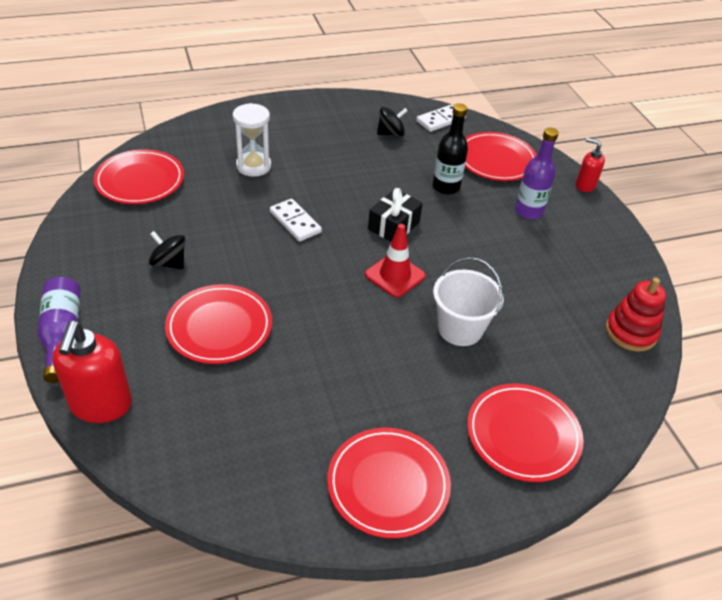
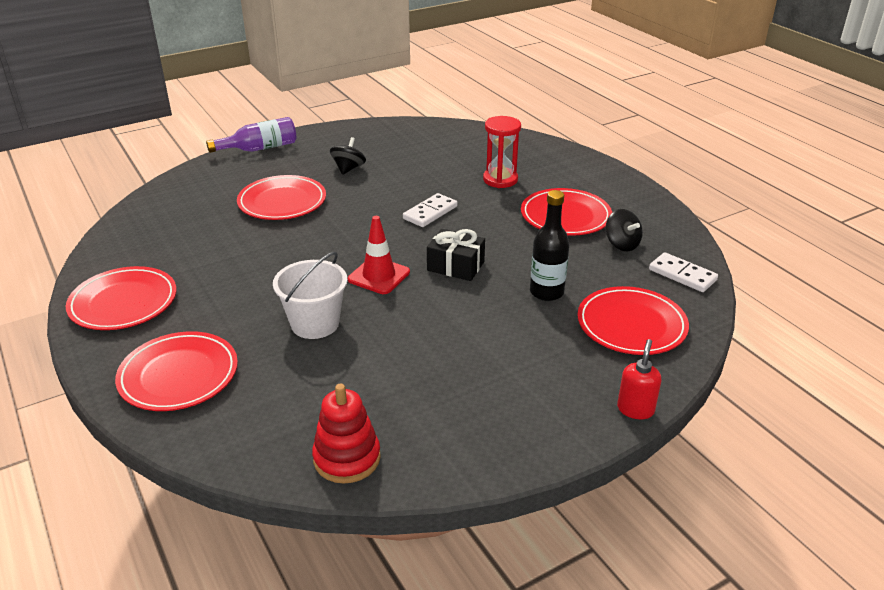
camera: 80 degrees right, 10 degrees down
(101, 405) = (196, 175): red soap dispenser -> none
(140, 181) = (444, 138): red plate -> red plate (565, 216)
(253, 166) = (500, 180): white hourglass -> red hourglass
(528, 211) = (541, 359): purple bottle -> none

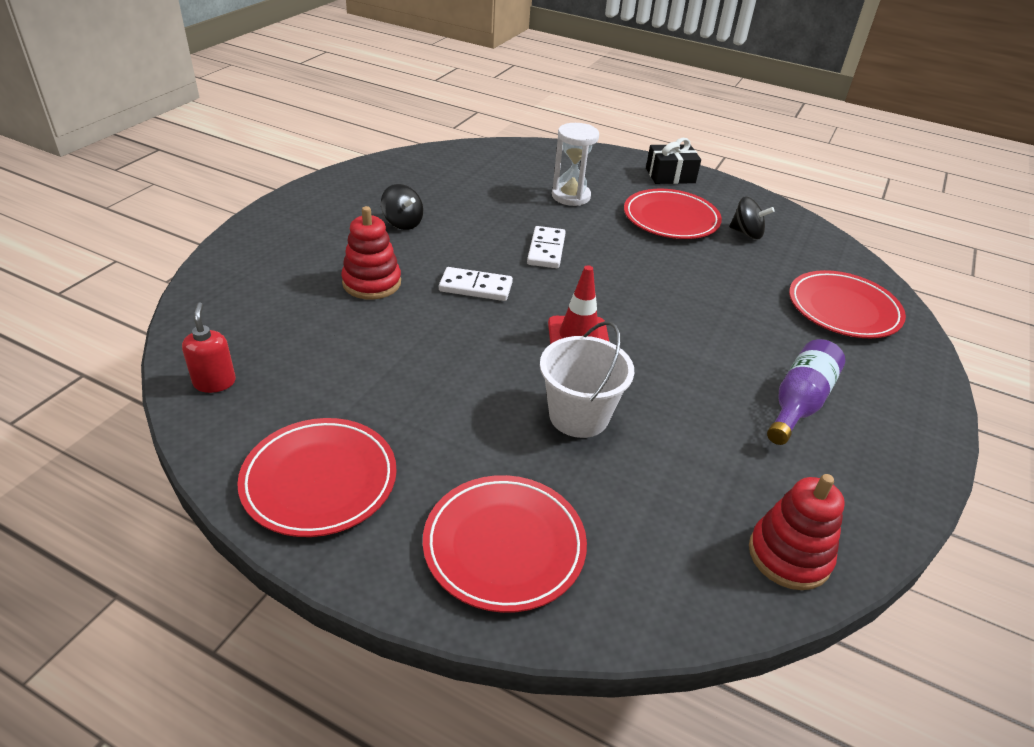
camera: 35 degrees left, 5 degrees up
(259, 148) = (265, 224): purple bottle -> purple bottle (799, 403)
(282, 202) = (372, 283): red plate -> red stacking toy
(348, 169) = (402, 223): black spinning top -> black spinning top turned 150 degrees clockwise
(455, 266) = (637, 301): black gift -> black gift (670, 175)
(500, 180) = (571, 196): red hourglass -> white hourglass
(546, 292) = (744, 301): black bottle -> none
(635, 409) = (938, 388): red soap dispenser -> red soap dispenser (215, 382)
(682, 275) = (823, 248): white domino -> white domino (475, 287)

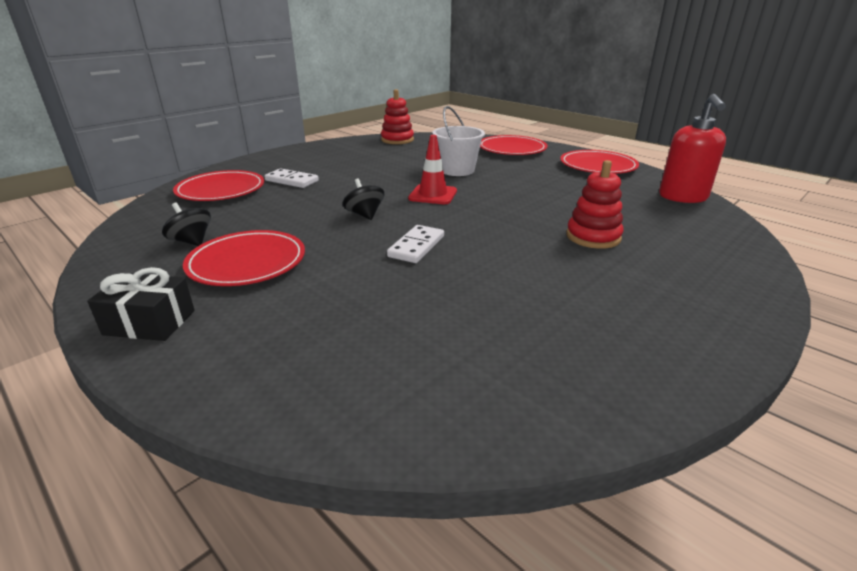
camera: 160 degrees left, 10 degrees down
(215, 382) = (683, 197): red soap dispenser -> red soap dispenser, size x1.77
(402, 223) = (570, 289): black spinning top -> black spinning top (365, 215)
(475, 287) = (498, 226): white domino -> white domino (292, 181)
(571, 196) = (335, 303): white hourglass -> none
(799, 403) = (329, 164): purple bottle -> none

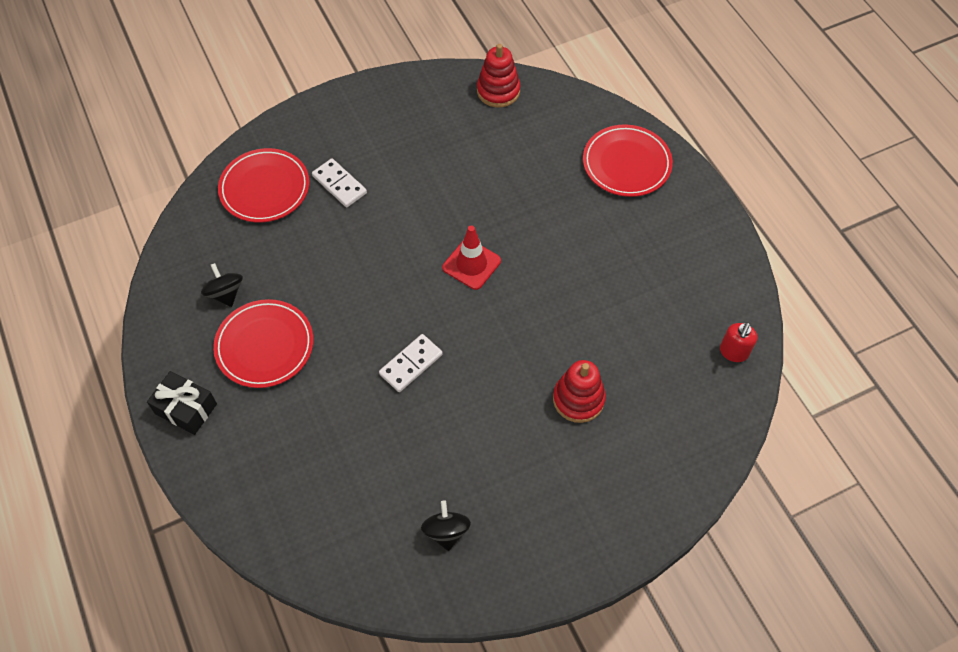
camera: 20 degrees right, 30 degrees up
(365, 215) = (387, 288): black spinning top -> black spinning top (446, 531)
(457, 170) = (527, 209): white bucket -> none
(598, 166) = (699, 246): red plate -> none
(683, 197) = (733, 352): red soap dispenser -> red soap dispenser, size x0.57

